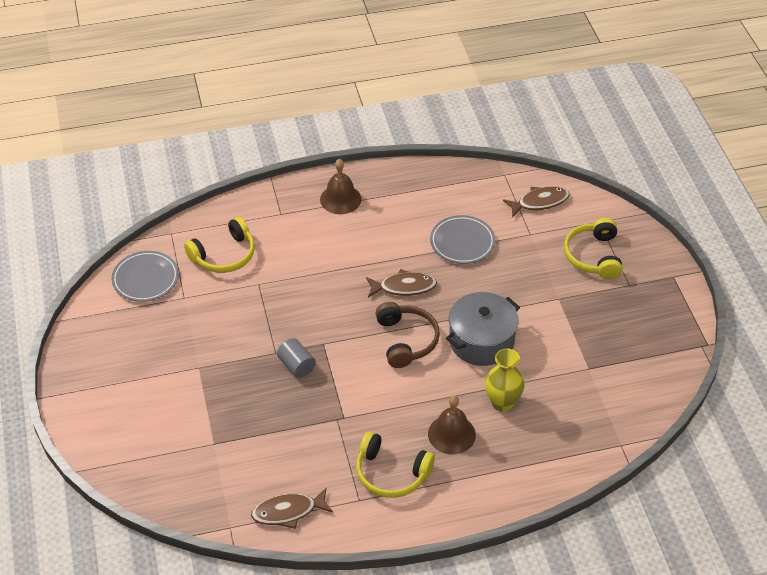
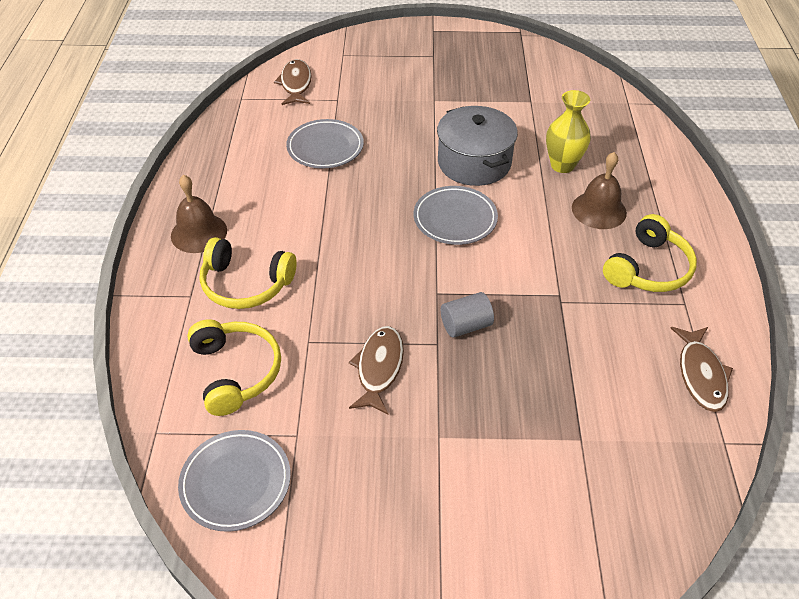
camera: 75 degrees left, 0 degrees up
(404, 287) = (372, 205): brown fish -> brown fish (379, 368)
(406, 340) = (455, 219): brown headphones -> grey plate
(593, 256) = (387, 67): yellow headphones -> yellow headphones (246, 284)

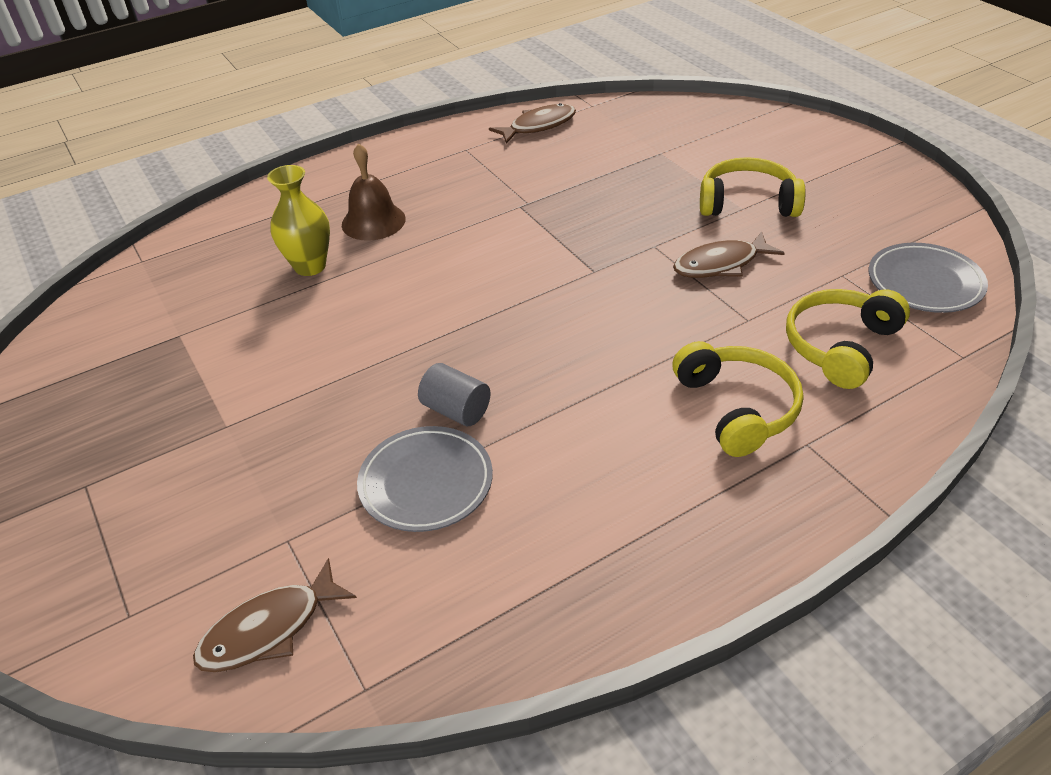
camera: 120 degrees left, 5 degrees down
(199, 233) = (713, 508): brown bell -> none
(455, 219) = (472, 303): grey plate -> none
(466, 325) = (614, 239): grey cylinder -> grey cylinder (456, 410)
(474, 162) = (354, 330): grey pot -> none
(648, 268) = (437, 174): yellow headphones -> yellow headphones (747, 202)

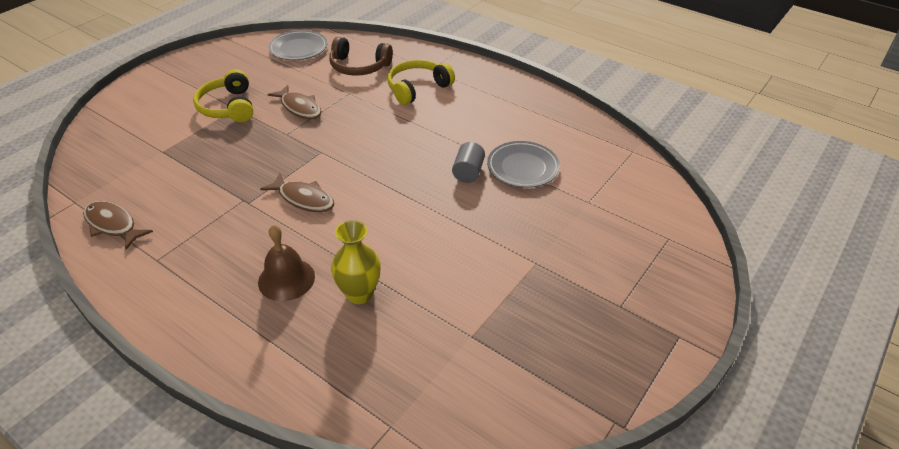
camera: 115 degrees left, 0 degrees up
(269, 629) = (634, 188): brown fish -> brown fish (303, 199)
(840, 346) = (359, 67): yellow headphones -> brown headphones

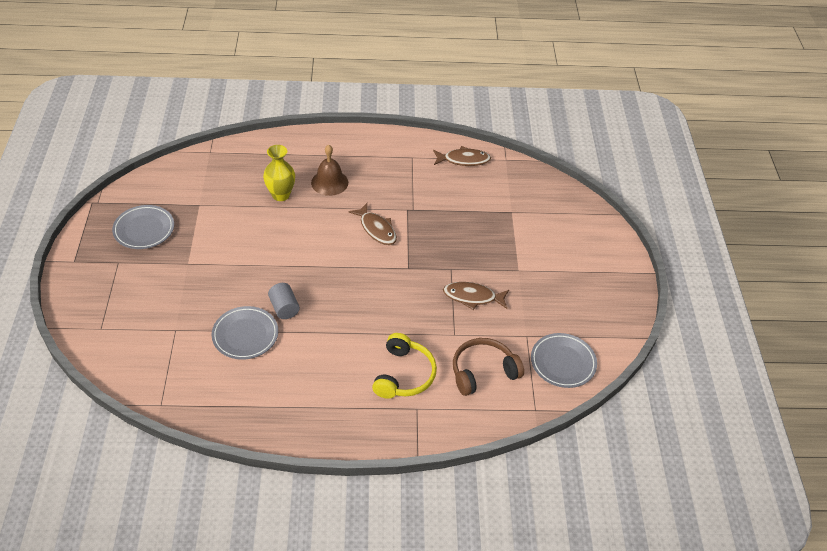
camera: 140 degrees right, 5 degrees up
(228, 107) = (524, 268): yellow headphones -> none
(303, 199) = (376, 229): brown fish -> brown fish turned 120 degrees counterclockwise
(566, 336) = (144, 229): none -> grey plate

